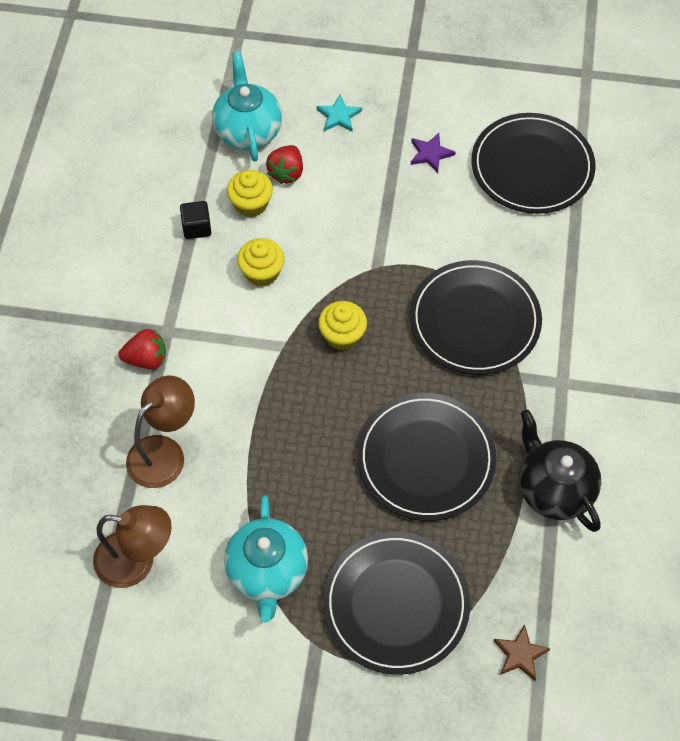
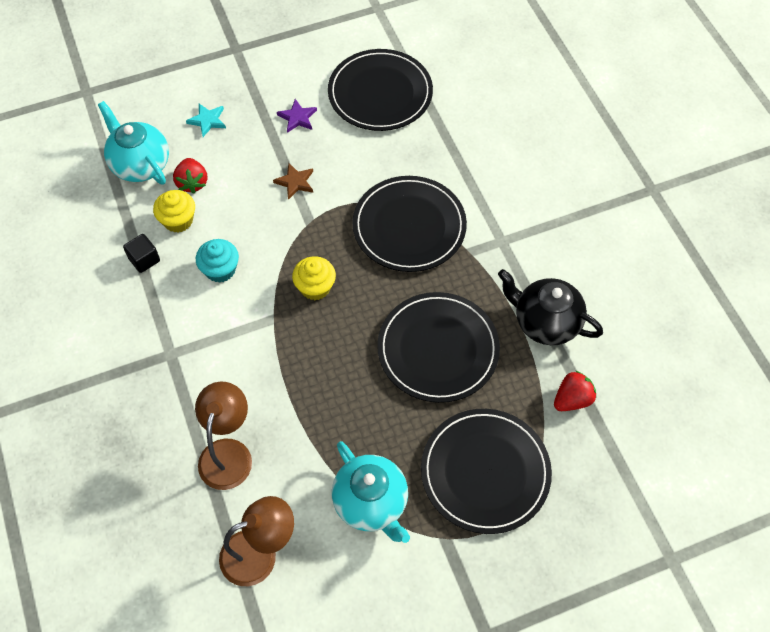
camera: 30 degrees left, 0 degrees up
(146, 359) = (166, 385): red strawberry -> red strawberry (572, 399)
(262, 272) = (220, 269): yellow cupcake -> turquoise cupcake
(520, 654) = (598, 458): brown star -> brown star (295, 182)

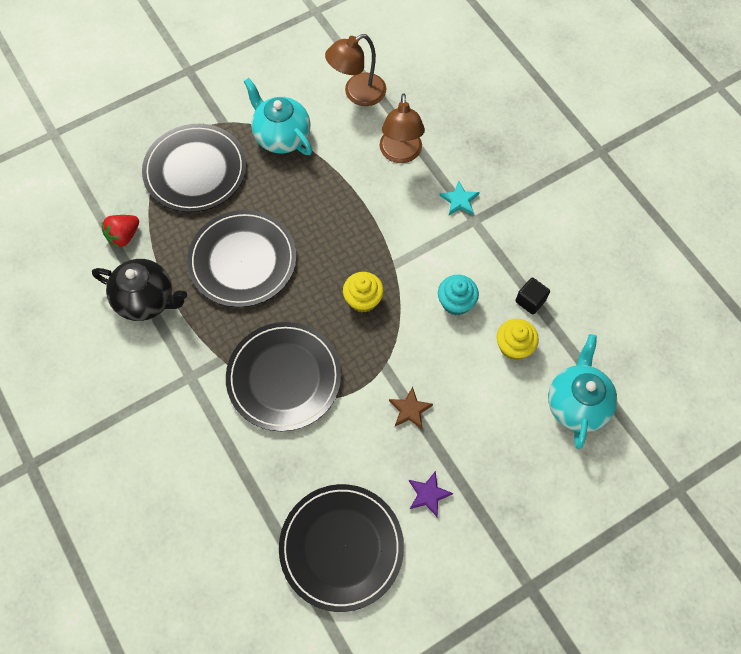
camera: 170 degrees right, 5 degrees up
(140, 164) = (577, 403): turquoise teapot -> turquoise teapot turned 120 degrees counterclockwise
(192, 183) = (515, 391): red strawberry -> none
(207, 120) = (527, 473): turquoise star -> turquoise star (459, 200)

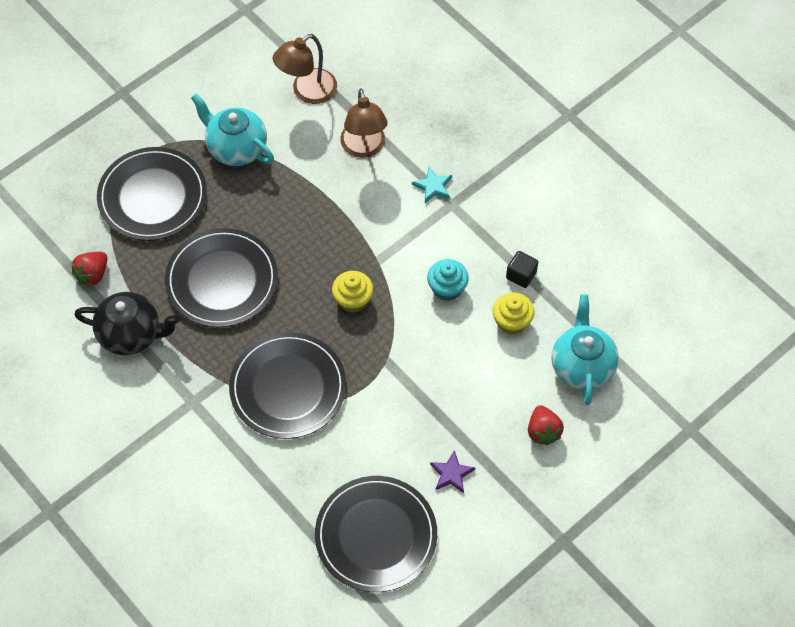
camera: 10 degrees left, 5 degrees down
(410, 410) = (419, 398): brown star -> none
(527, 465) = (543, 431): none -> red strawberry

